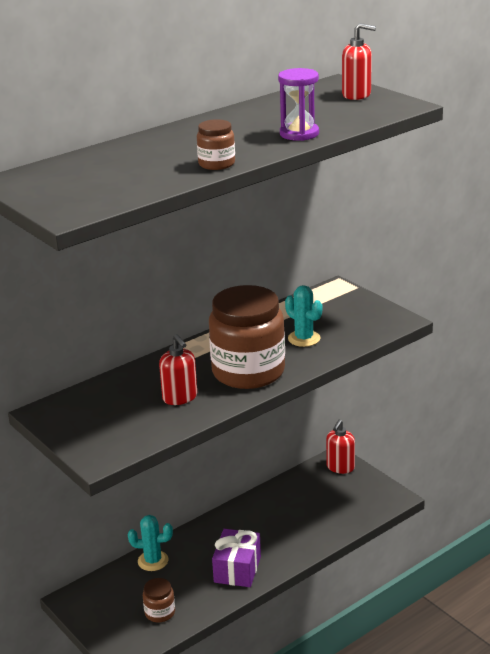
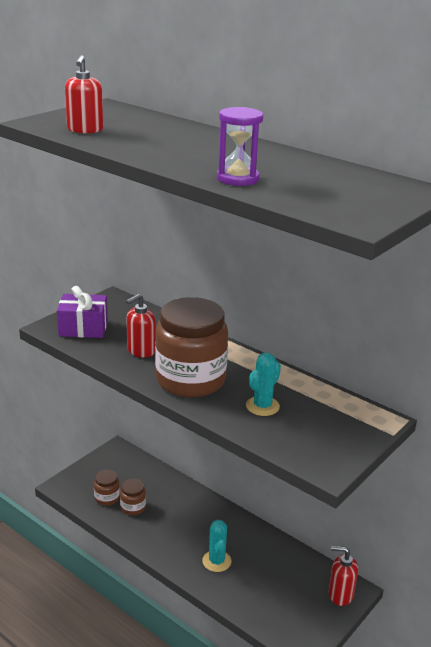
camera: 75 degrees right, 0 degrees up
(153, 561) = (167, 484): turquoise cactus -> turquoise cactus (216, 561)
(216, 164) = (146, 154): brown jar -> brown jar (133, 507)
(237, 569) = (166, 536): purple gift -> purple gift (83, 328)
(356, 95) = (382, 199): red soap dispenser -> red soap dispenser (85, 130)

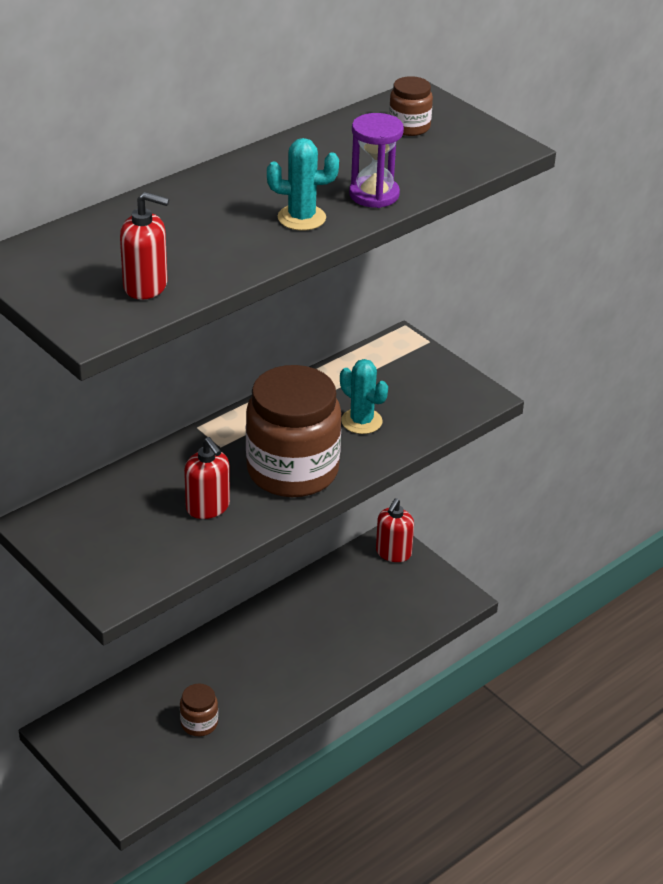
camera: 80 degrees left, 10 degrees up
(83, 328) = (125, 560): purple gift -> none
(107, 498) = (170, 751): brown jar -> brown jar (409, 127)
(216, 561) = (321, 650): turquoise cactus -> turquoise cactus (301, 218)

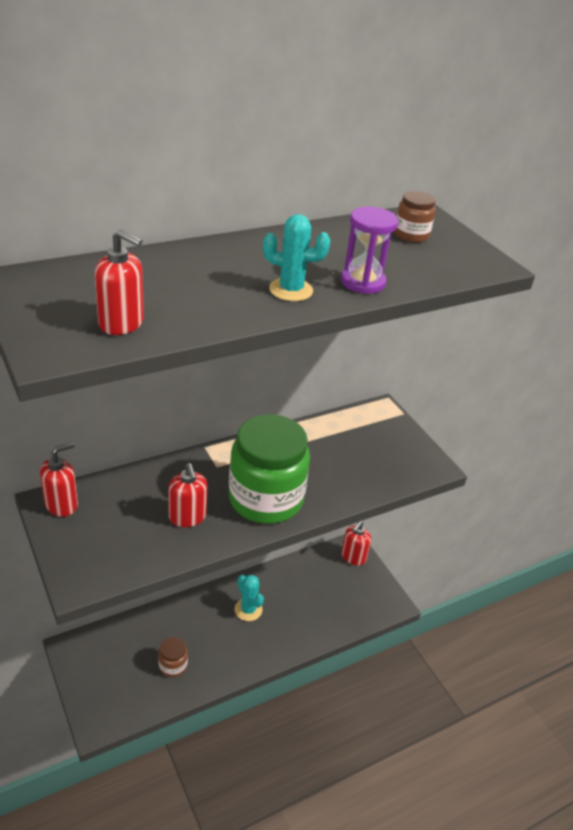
camera: 10 degrees right, 0 degrees up
(53, 522) = (62, 504): none -> red soap dispenser
(292, 471) = (266, 499): brown jar -> green jar
(361, 421) = (333, 468): turquoise cactus -> turquoise cactus (248, 609)

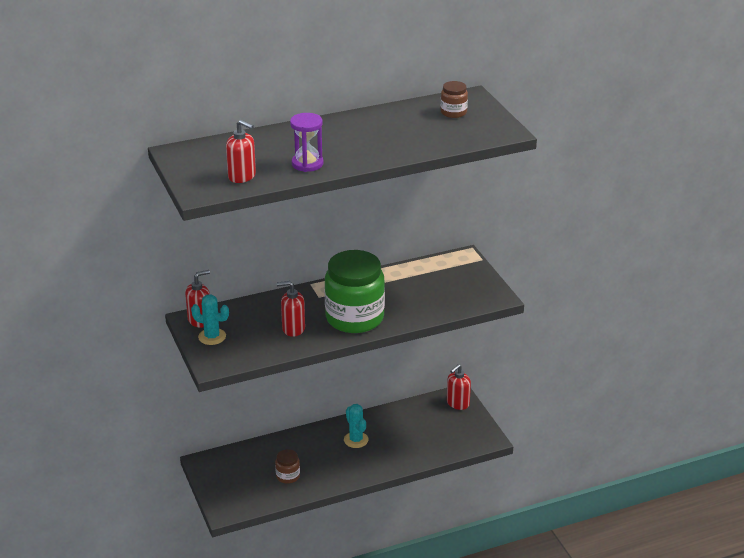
camera: 10 degrees right, 5 degrees down
(187, 517) = (293, 329): red soap dispenser -> red soap dispenser turned 105 degrees clockwise
(291, 290) = (354, 153): turquoise cactus -> turquoise cactus (212, 337)
(363, 282) = (405, 147): purple hourglass -> purple hourglass (307, 164)

